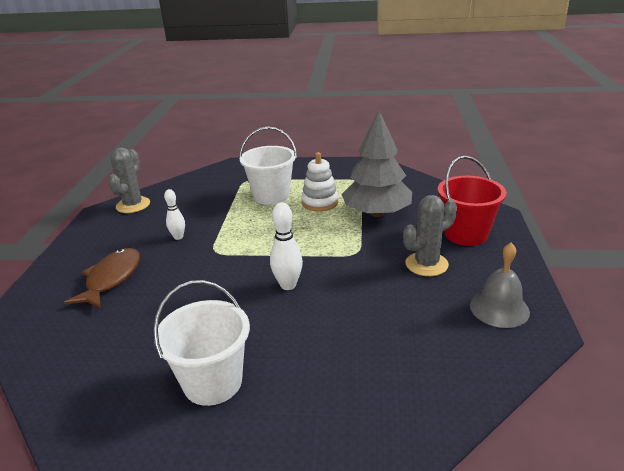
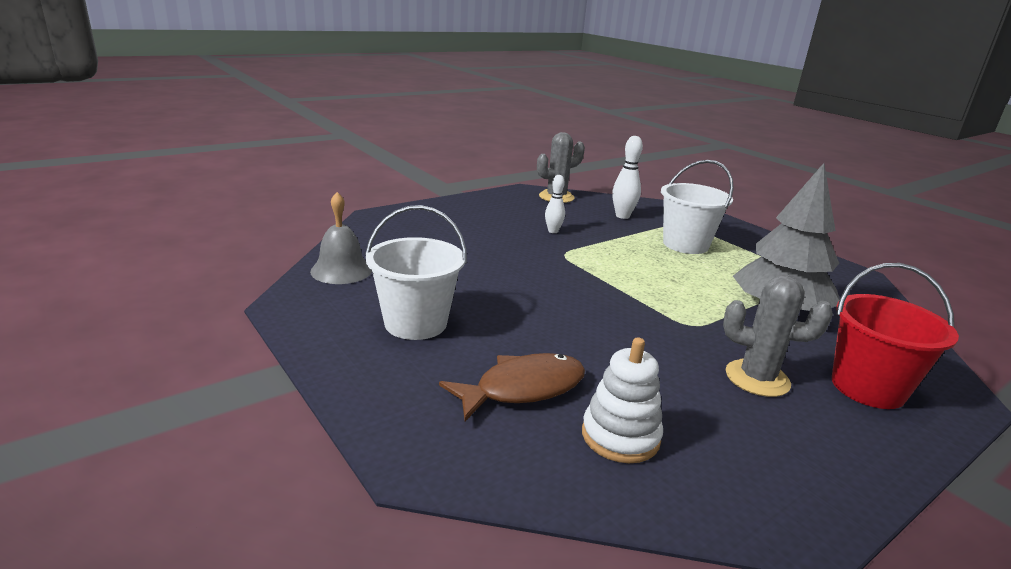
camera: 45 degrees right, 5 degrees down
(111, 279) = (464, 230): brown fish -> brown fish (523, 388)
(288, 285) = (581, 307): white bowling pin -> white bowling pin (622, 216)
(320, 202) = (727, 272): white stacking toy -> white stacking toy (620, 436)
(499, 308) = (778, 467): grey bell -> grey bell (341, 270)

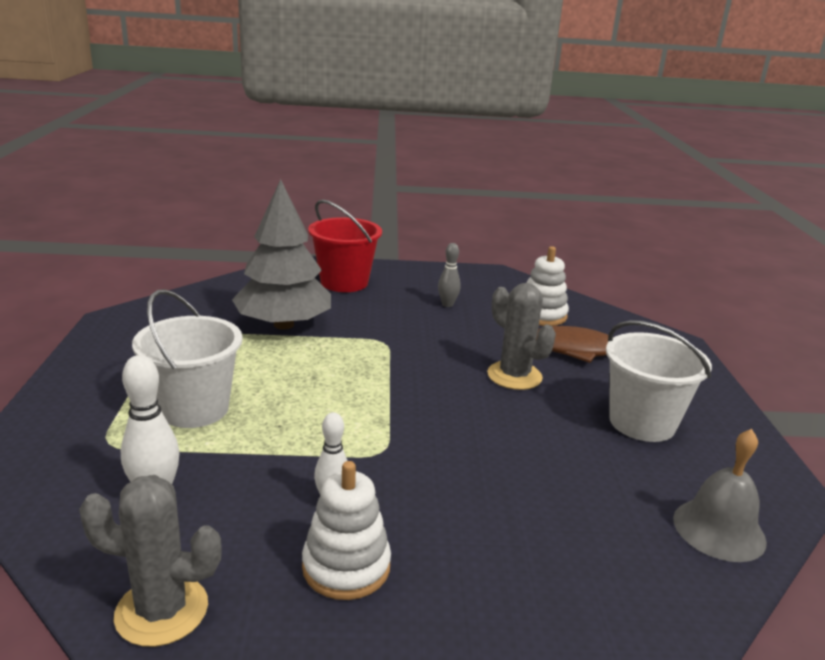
camera: 145 degrees left, 0 degrees up
(514, 217) = (346, 567): none -> white stacking toy
(730, 402) = (447, 304): none -> grey bowling pin
(757, 378) = (405, 306): grey cactus -> grey cactus (514, 376)

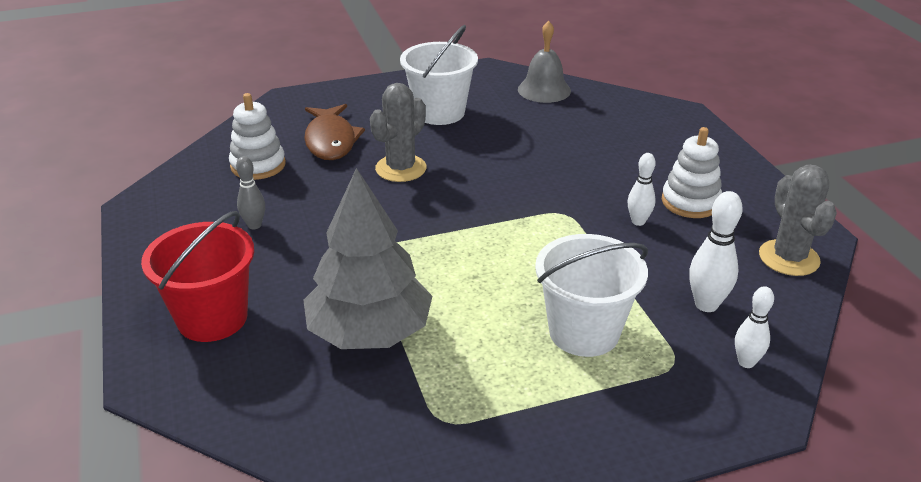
camera: 105 degrees left, 10 degrees up
(58, 486) = (746, 362): none -> white bowling pin

